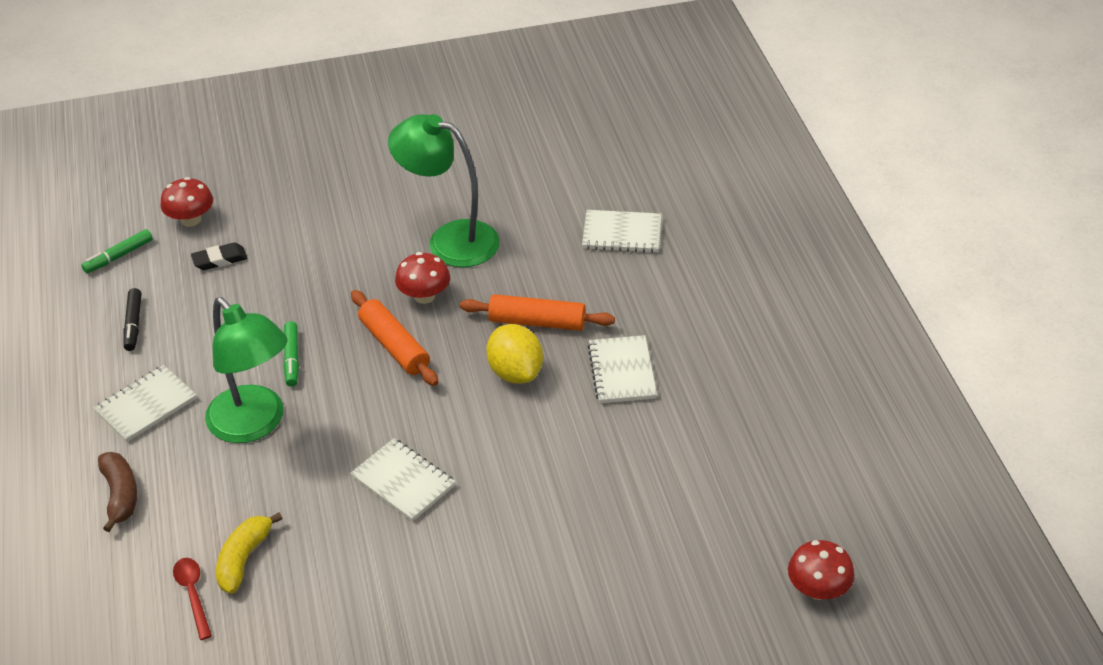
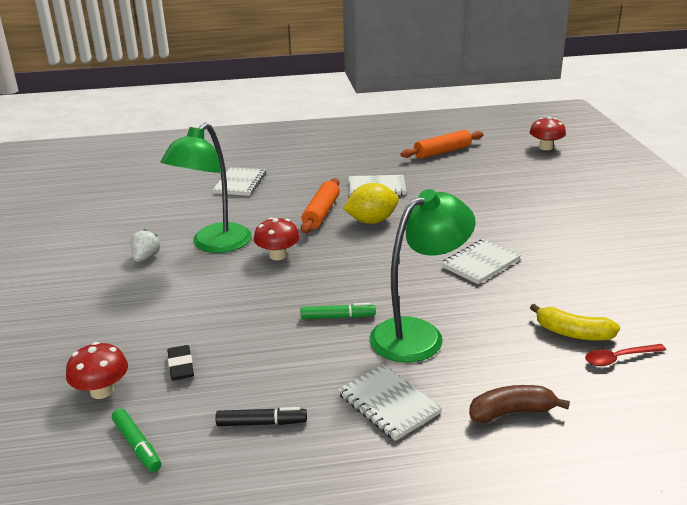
camera: 85 degrees left, 15 degrees down
(394, 346) = (333, 268): orange rolling pin -> orange rolling pin (442, 152)
(420, 193) = (146, 257): none -> white strawberry

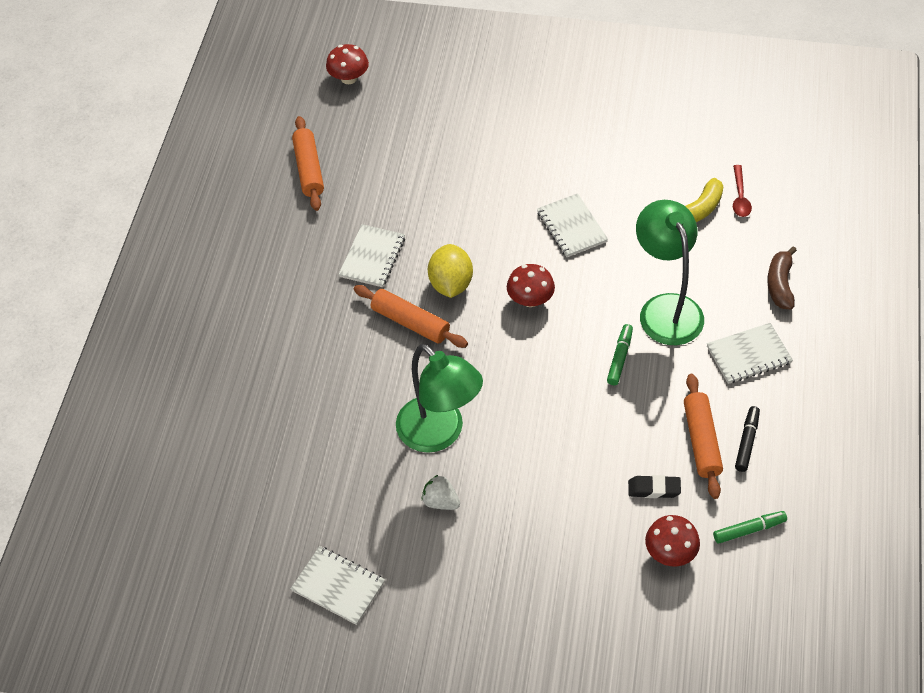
camera: 70 degrees left, 25 degrees up
(240, 183) = (290, 385): white notebook -> white notebook (338, 586)
(252, 388) = (701, 441): none -> orange rolling pin
(278, 255) = (488, 381): red mushroom -> red mushroom (530, 299)

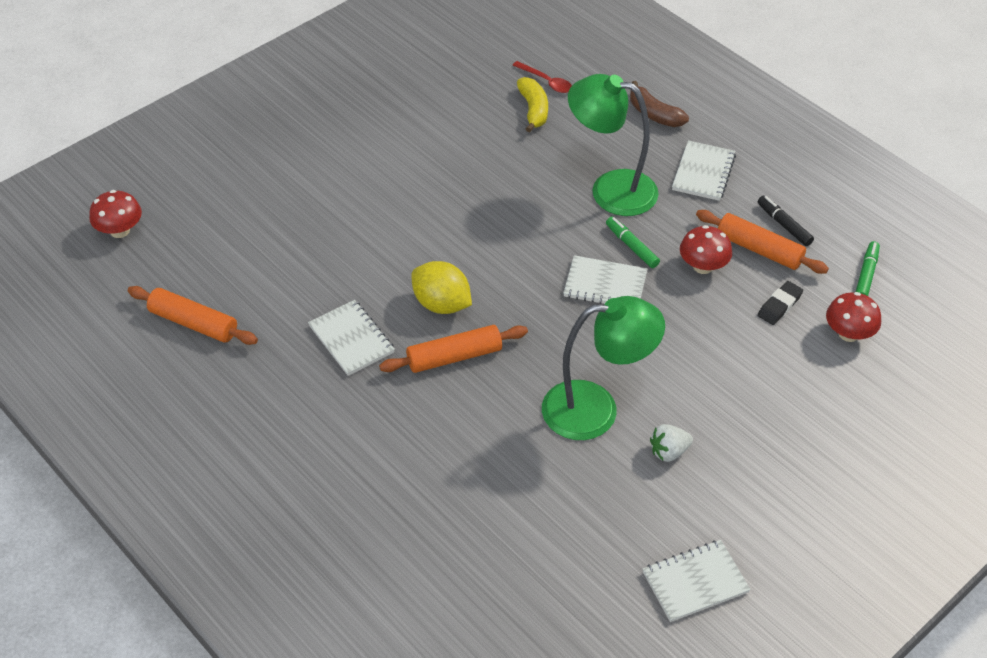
camera: 55 degrees left, 5 degrees down
(530, 299) = (514, 263): red mushroom -> red mushroom (703, 266)
(571, 227) = (466, 192): white notebook -> white notebook (605, 285)

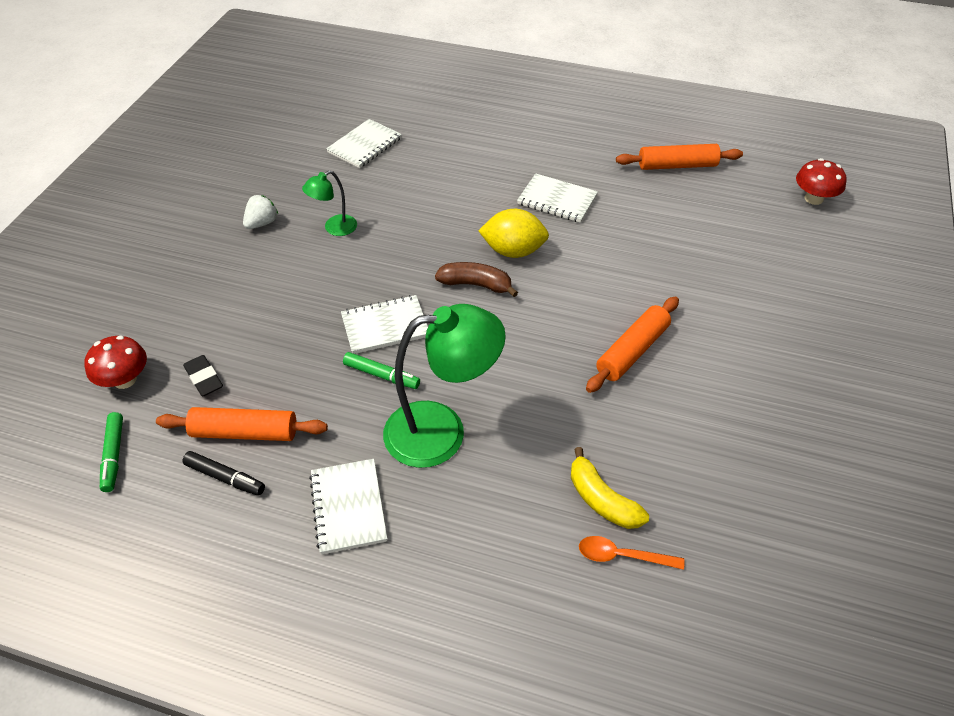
camera: 150 degrees right, 0 degrees up
(454, 357) = (470, 219): orange rolling pin -> orange rolling pin (632, 351)
(546, 82) = (622, 556): red spoon -> orange spoon
(596, 409) = (334, 228): green lamp -> green lamp, size x0.50
(654, 114) = (454, 572): brown banana -> brown banana (476, 284)
(695, 582) = (211, 161): white notebook -> white notebook (365, 145)
(703, 266) = (298, 386): red mushroom -> none
(779, 305) = (204, 378): black eraser -> black eraser turned 45 degrees counterclockwise

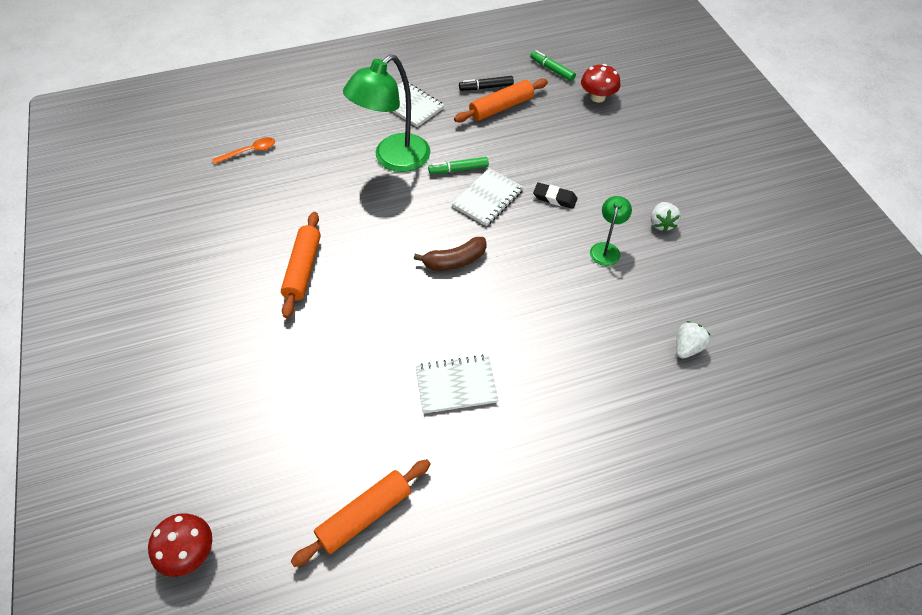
camera: 145 degrees right, 5 degrees up
(204, 378) = (557, 118): black eraser -> black eraser (554, 198)
(365, 145) = (687, 347): white notebook -> white strawberry
(513, 251) = (451, 306): yellow lemon -> none
(601, 500) = (275, 171): yellow banana -> none

